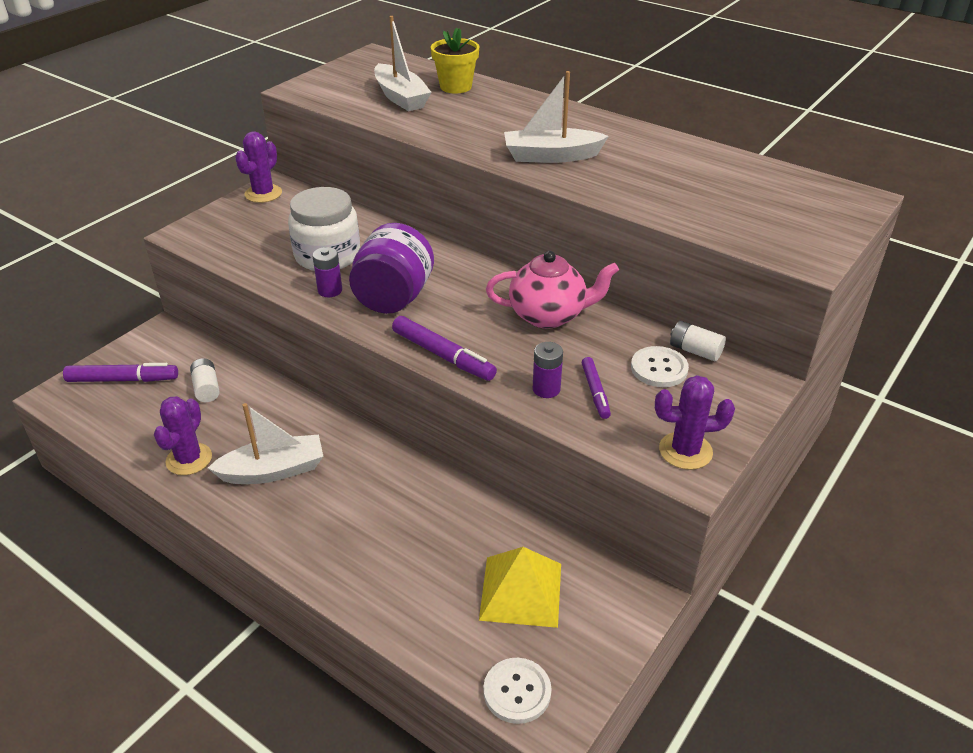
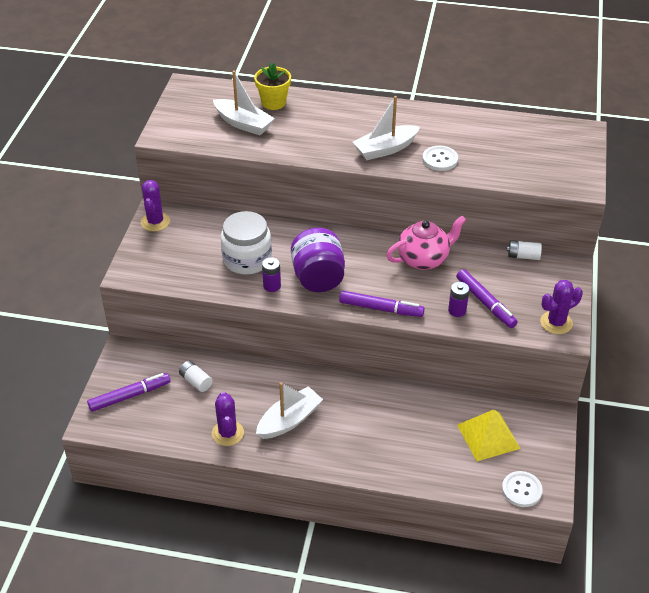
camera: 25 degrees left, 5 degrees up
(595, 392) = (485, 303): purple marker -> purple marker, size x1.59
(659, 368) = (510, 275): white button -> white button (440, 159)

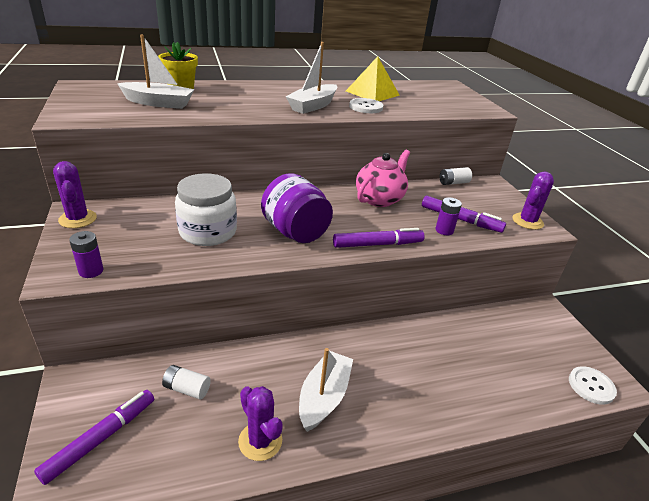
camera: 30 degrees left, 10 degrees down
(272, 286) = (251, 249): purple battery -> purple battery (91, 271)
(488, 436) = (518, 345): yellow pyramid -> yellow pyramid (372, 93)

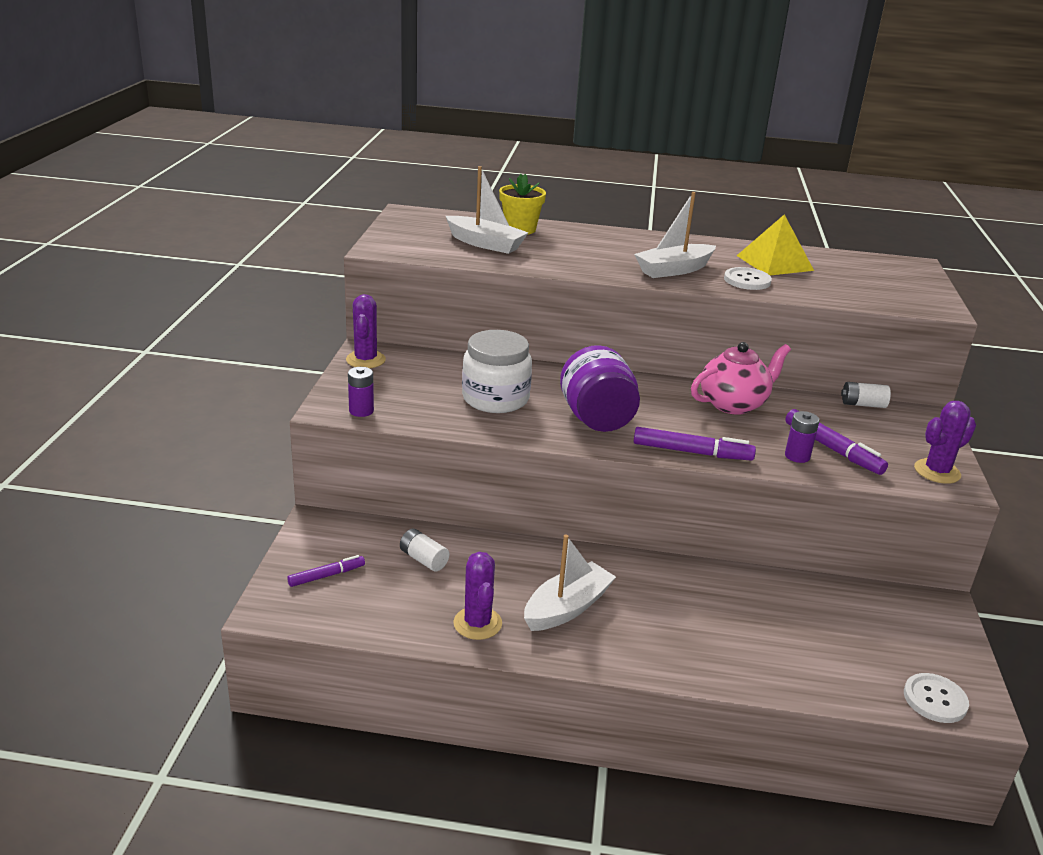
camera: 25 degrees right, 5 degrees down
(101, 439) = (326, 575): purple marker -> purple marker, size x0.63

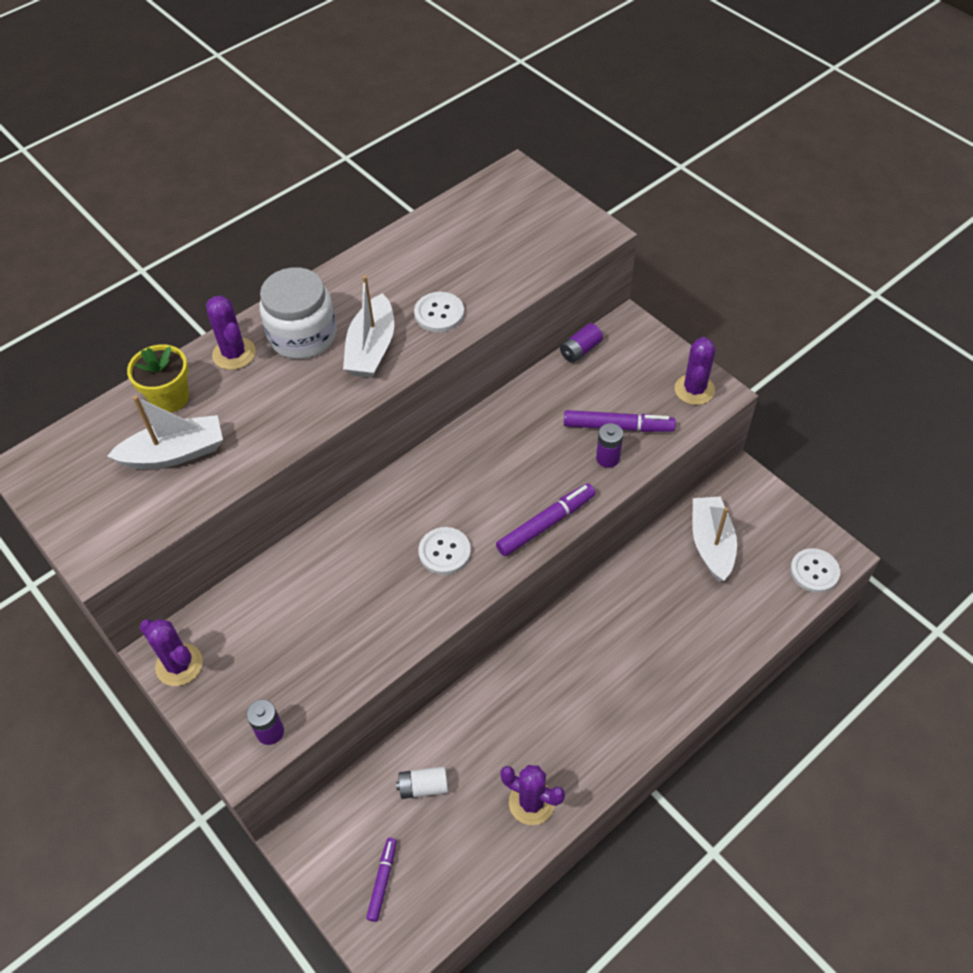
camera: 45 degrees left, 25 degrees up
(495, 398) = (346, 604): white jar -> white jar (302, 335)
(567, 608) = (563, 723): white boat -> white boat (711, 544)
(585, 234) = (234, 354): none -> purple cactus
(597, 419) = (444, 552): purple jar -> white button
(734, 404) = (507, 435): pink teapot -> none
(774, 263) = (425, 264): yellow pyramid -> none
(863, 404) = (580, 350): white battery -> purple battery

